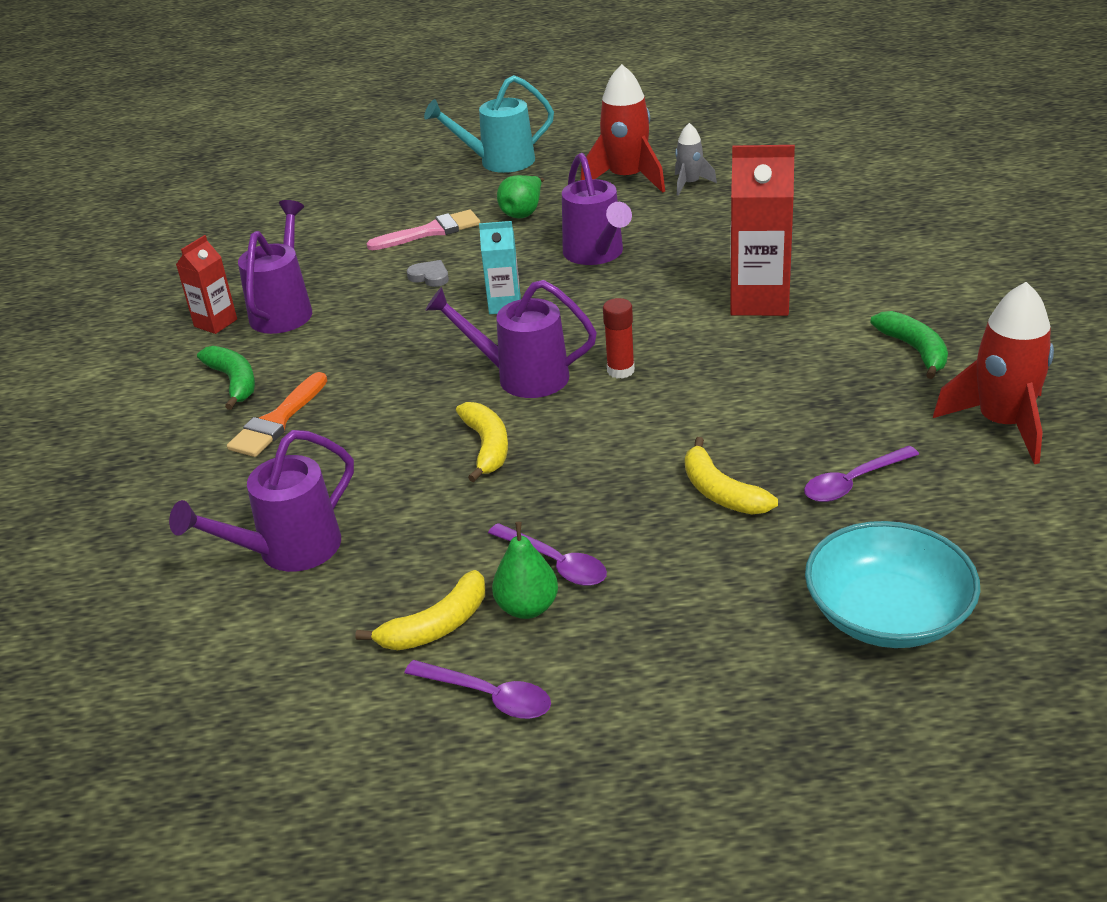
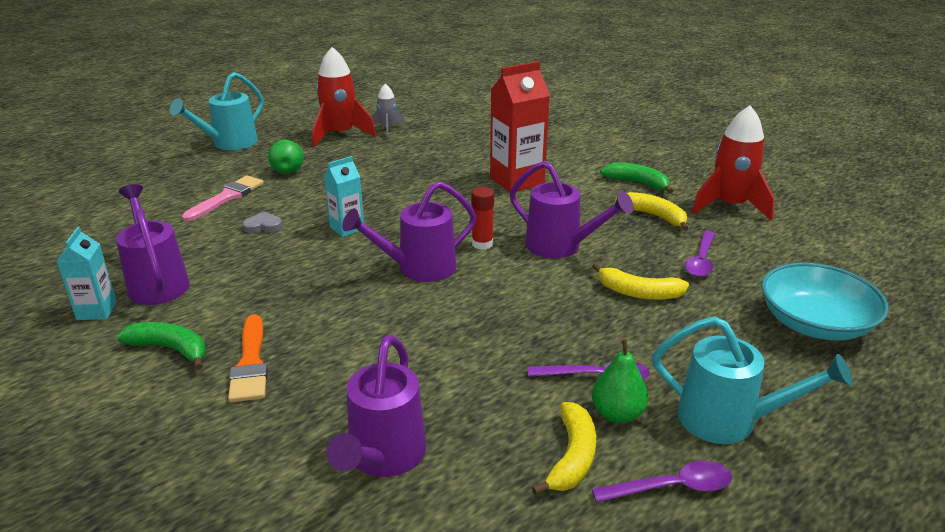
camera: 40 degrees left, 5 degrees down
(215, 323) = (97, 311): red carton -> turquoise carton
(487, 447) = (451, 321): yellow banana -> yellow banana (654, 216)
(596, 254) = (375, 181): purple watering can -> purple watering can (561, 246)
(628, 666) = (728, 420): none -> turquoise watering can

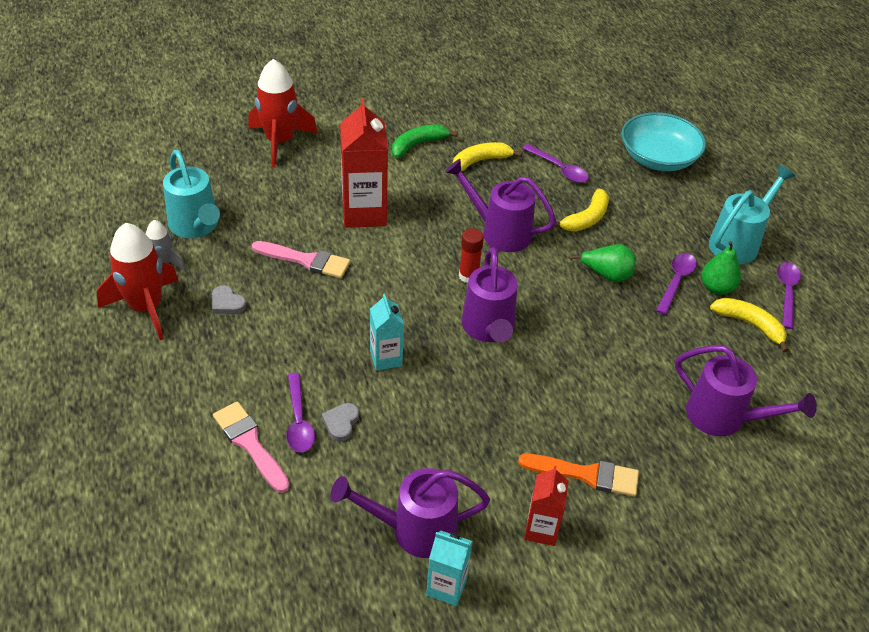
camera: 70 degrees left, 15 degrees up
(171, 349) = (541, 529): green banana -> red carton
(229, 144) = (88, 417): turquoise watering can -> turquoise watering can (196, 226)
(257, 209) = (299, 421): none -> purple spoon
(288, 169) = (212, 375): green pear -> green pear (607, 275)
(365, 157) = (227, 303): none -> grey heart
(436, 172) = (305, 260): none -> pink brush
(561, 246) = (499, 232): purple watering can -> purple watering can turned 120 degrees counterclockwise
(729, 206) = (488, 116): red rocket -> red rocket (280, 142)

